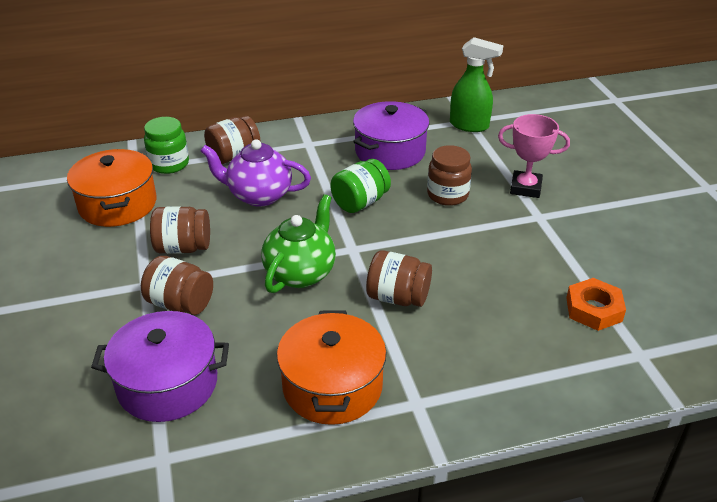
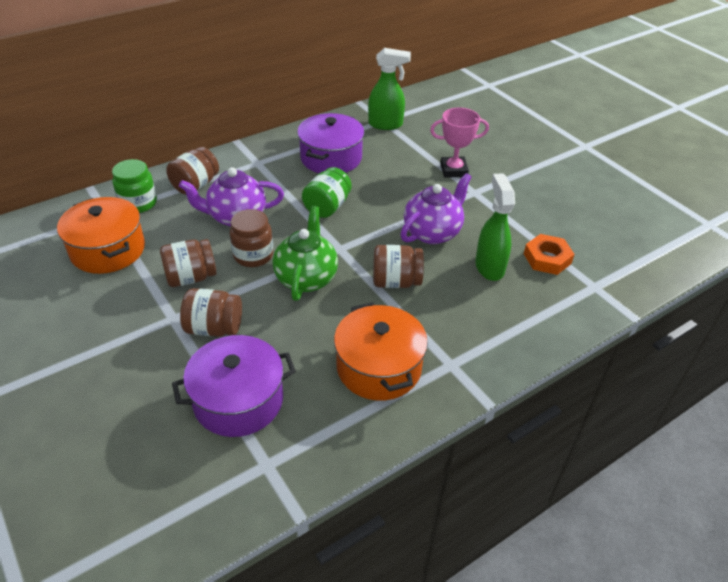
camera: 20 degrees left, 5 degrees up
(447, 195) = (395, 187): brown jar -> brown jar (253, 255)
(466, 252) = (432, 232): none -> purple teapot
(516, 304) = (489, 267): none -> green spray bottle

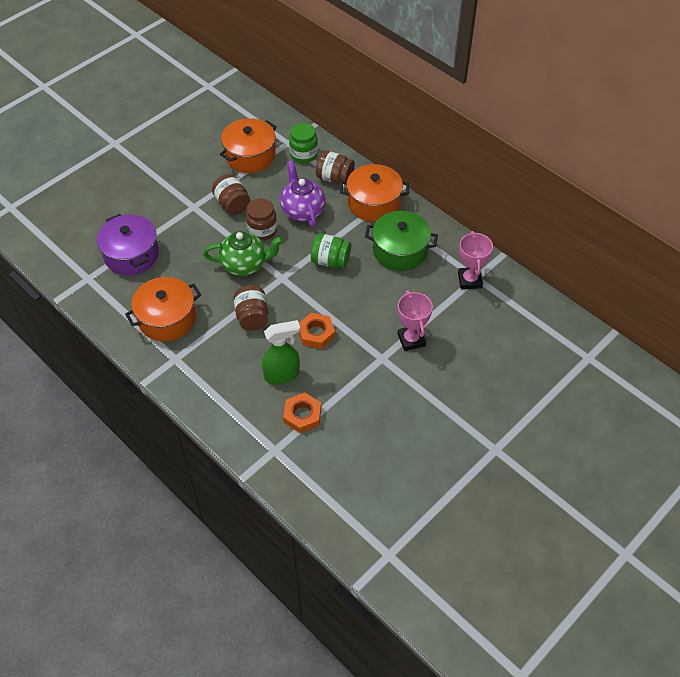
camera: 80 degrees right, 10 degrees up
(214, 328) = (188, 228): brown jar -> none
(252, 164) = (373, 203): none -> orange pot
(331, 158) = (400, 251): purple pot -> green pot
(386, 124) = (469, 280): green spray bottle -> pink trophy
(432, 232) = (316, 333): purple teapot -> orange nut

